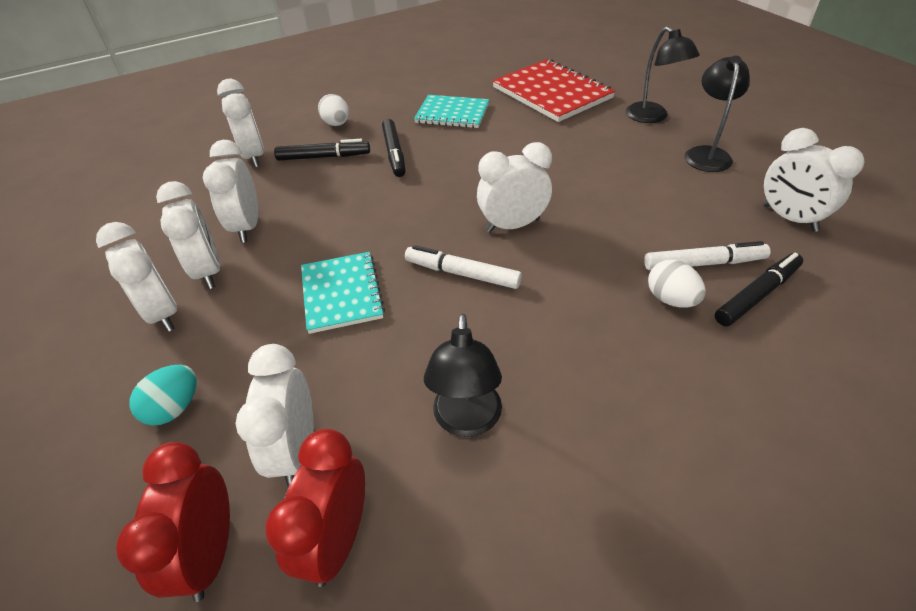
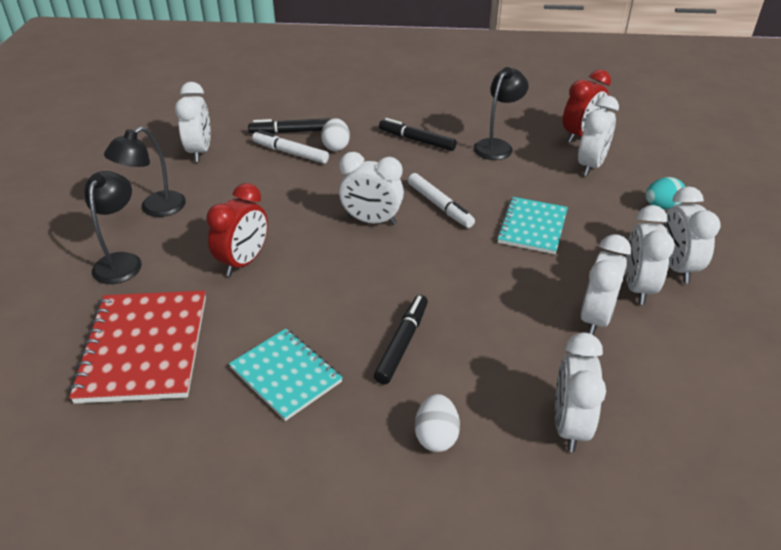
camera: 150 degrees left, 5 degrees down
(210, 553) = (640, 150): red clock -> red clock (244, 262)
(324, 157) = (482, 378): black marker -> black marker (416, 140)

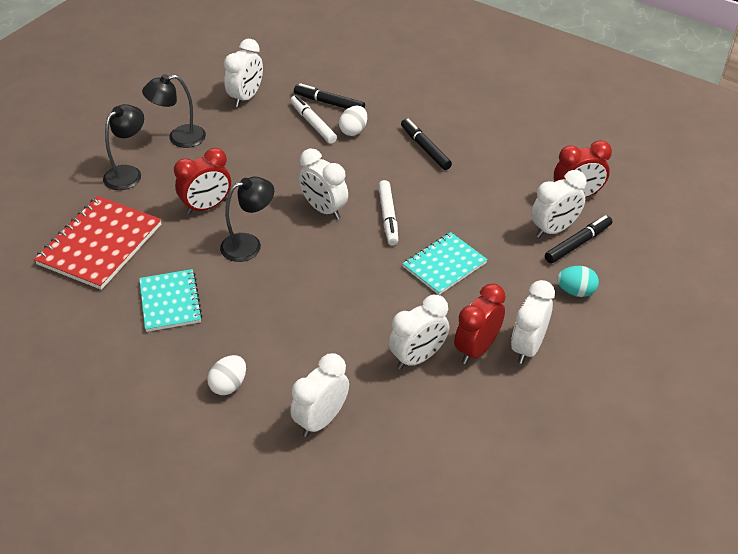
camera: 30 degrees right, 5 degrees up
(402, 343) = (262, 314): black marker -> black marker (577, 243)
(497, 146) = (489, 179): black lamp -> black lamp (249, 245)
(637, 287) = (477, 349): white clock -> red clock

